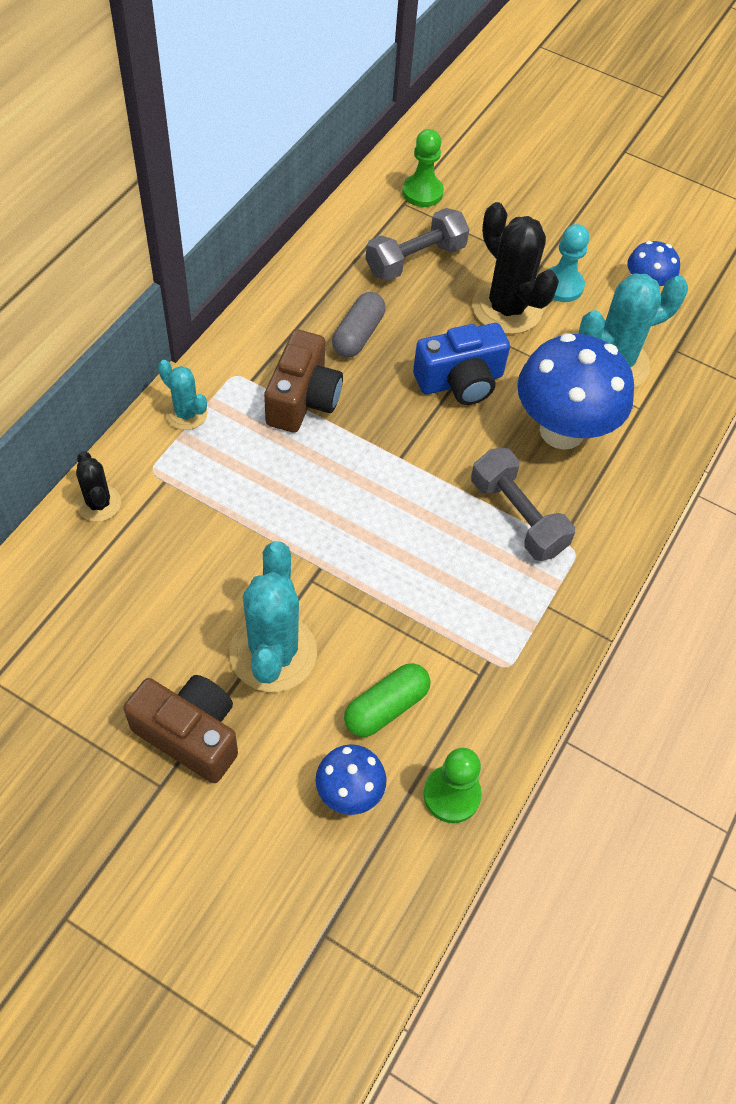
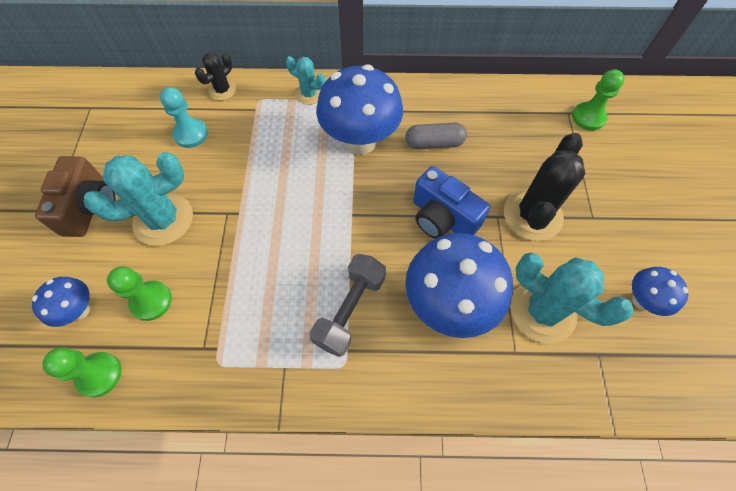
camera: 65 degrees right, 5 degrees up
(186, 414) = (309, 94): turquoise cactus -> turquoise cactus turned 75 degrees counterclockwise
(303, 399) = (360, 141): brown camera -> blue mushroom
(386, 707) = (151, 301): green capsule -> green pawn
(415, 260) = (525, 142): grey dumbbell -> none
(562, 286) = (587, 240): turquoise pawn -> turquoise pawn (191, 134)

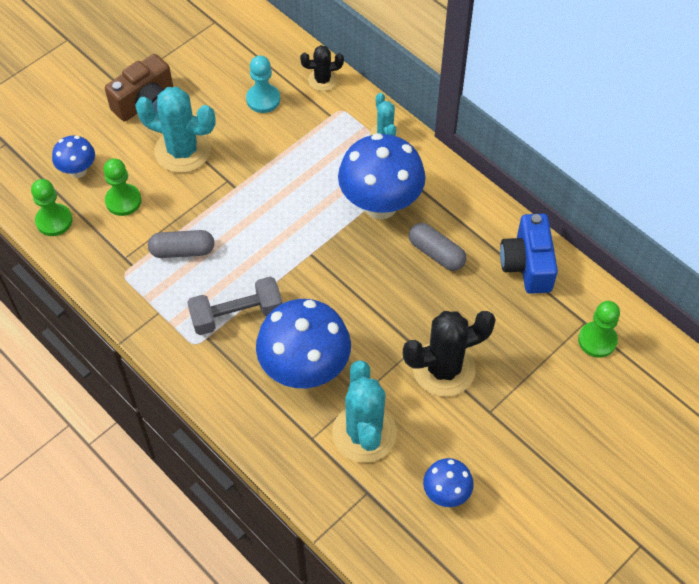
camera: 45 degrees right, 5 degrees down
(249, 298) = (182, 251): none -> grey capsule
(442, 218) = (372, 312): blue camera -> blue camera (527, 264)

